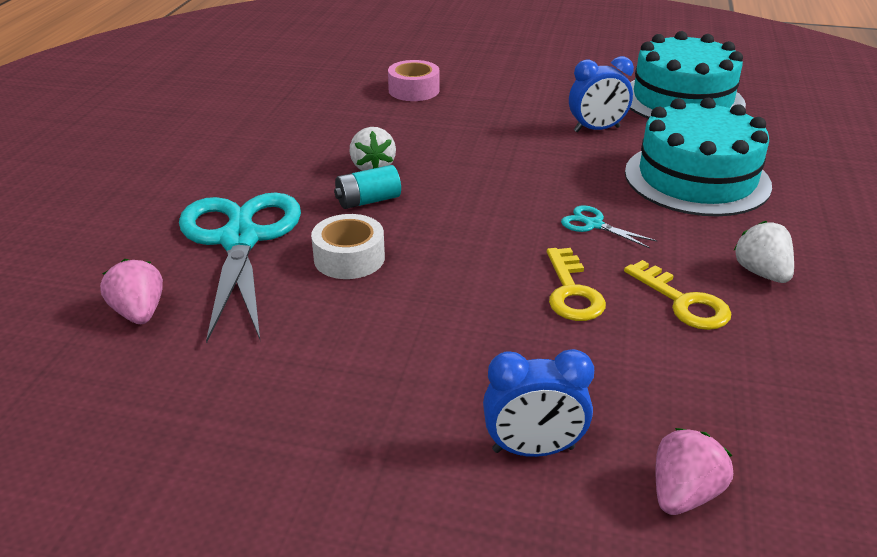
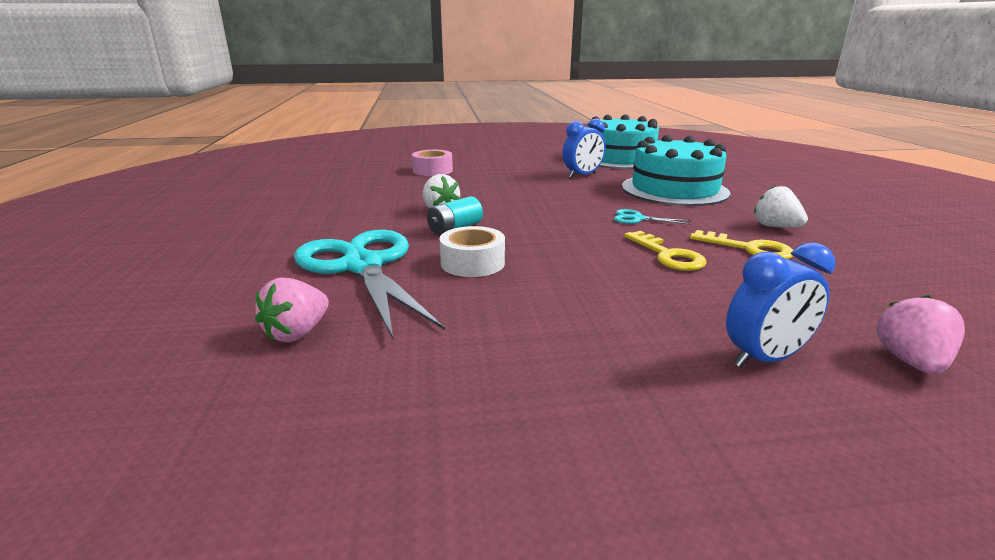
camera: 20 degrees left, 10 degrees down
(139, 313) = (297, 333): pink strawberry -> pink strawberry turned 105 degrees counterclockwise

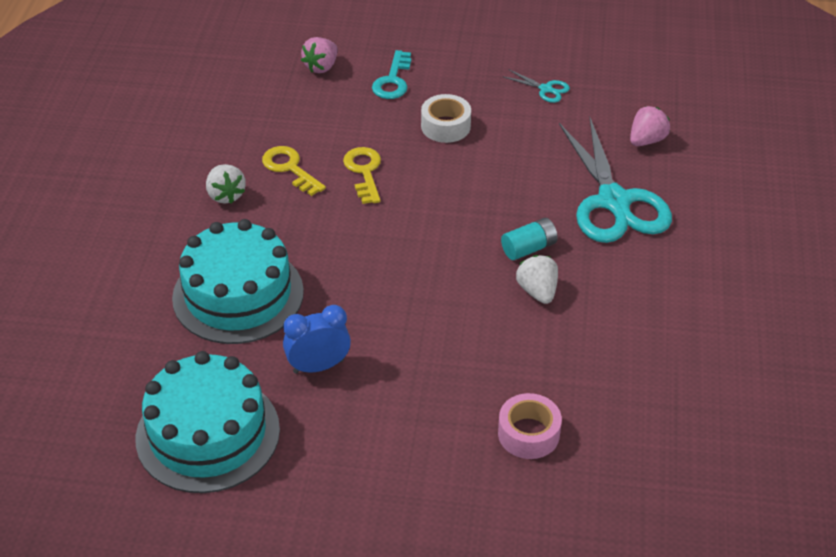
camera: 165 degrees left, 20 degrees up
(472, 263) = (525, 190): white tape -> white tape (445, 126)
(637, 219) = (340, 233): turquoise scissors -> turquoise scissors (545, 89)
(765, 358) = (393, 80): blue clock -> turquoise key

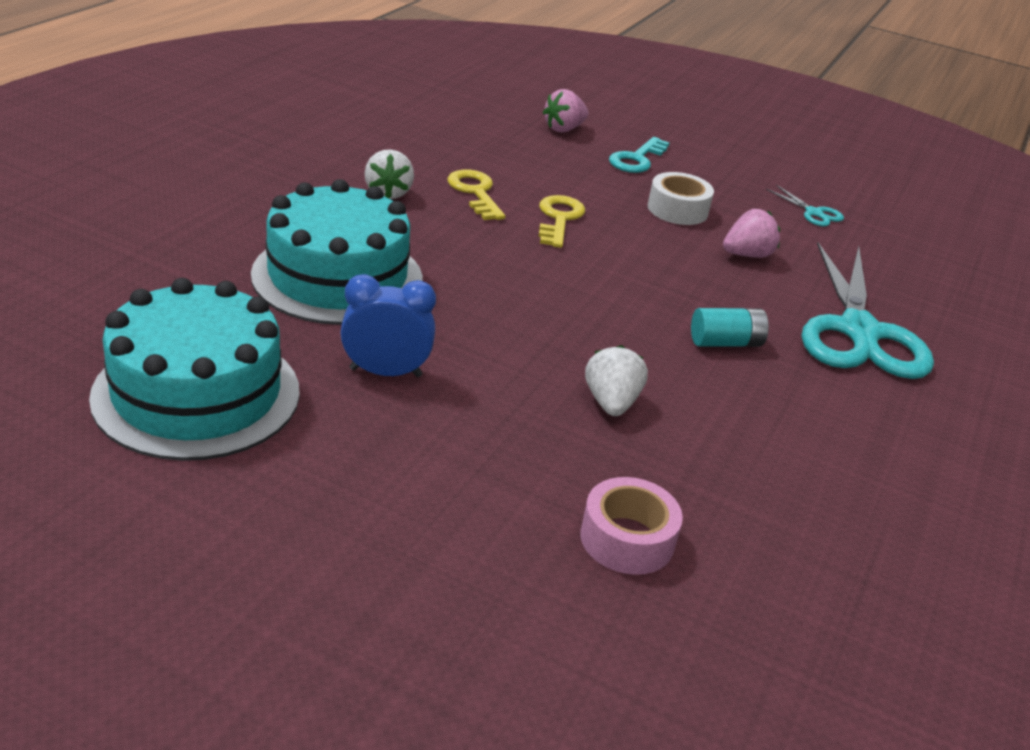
camera: 15 degrees right, 10 degrees down
(537, 291) = (716, 387): white strawberry -> white strawberry (611, 403)
(646, 140) = (924, 289): pink strawberry -> pink strawberry (747, 255)

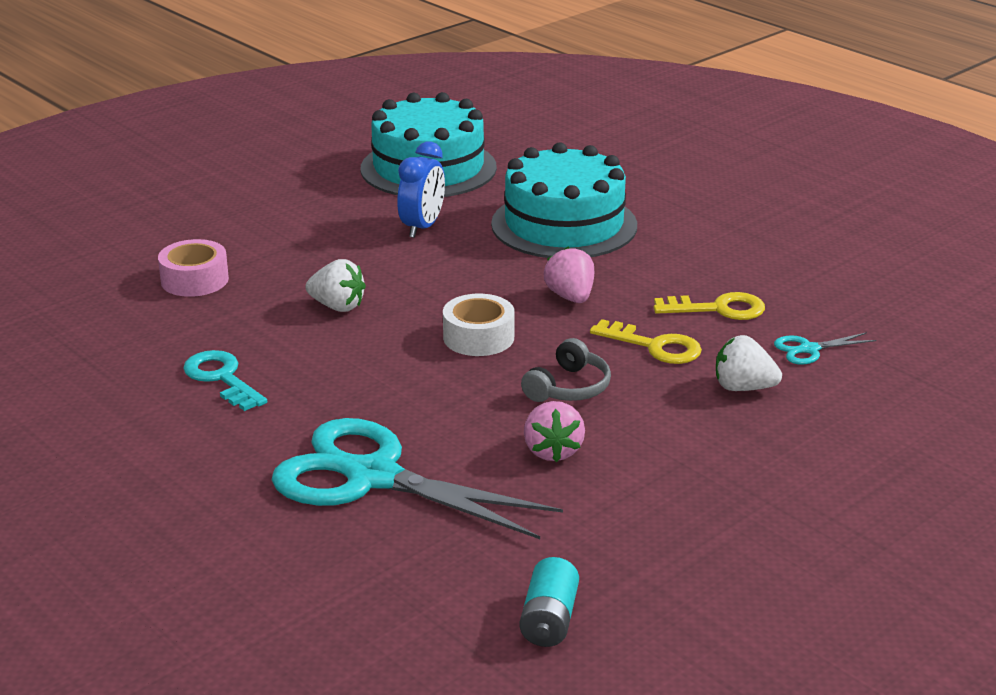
camera: 115 degrees right, 5 degrees down
(388, 193) = (718, 264): white strawberry -> white strawberry (743, 388)
(564, 129) = (906, 400): pink strawberry -> pink strawberry (570, 297)
(637, 159) = (816, 437): turquoise key -> turquoise key (221, 378)
(654, 254) = (569, 388): none -> grey headphones
(677, 209) = (670, 431): white tape -> white tape (478, 337)
(725, 343) = (392, 385): turquoise battery -> turquoise battery (549, 620)
(813, 213) = (652, 547): turquoise scissors -> turquoise scissors (809, 349)

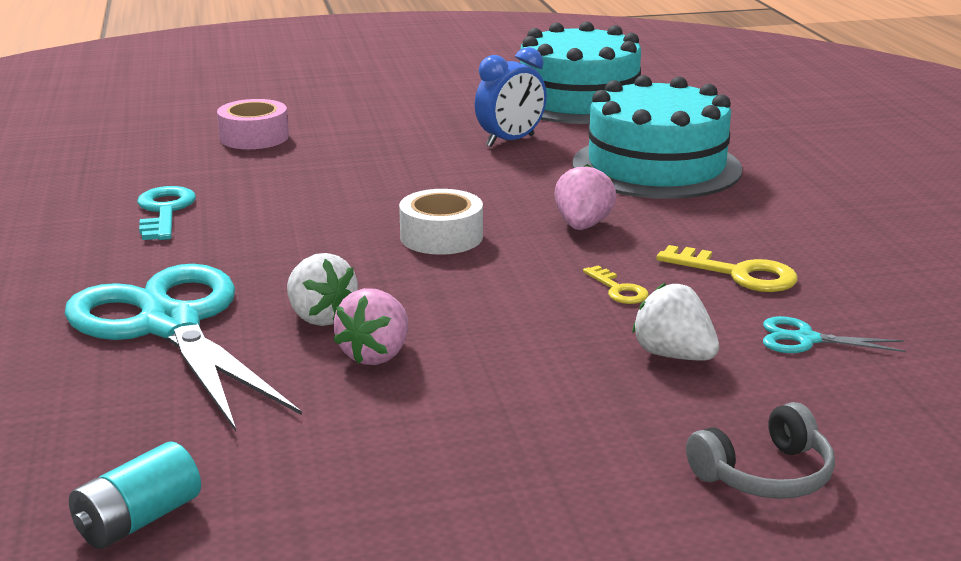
camera: 30 degrees right, 5 degrees down
(337, 306) = (345, 182): white strawberry -> white strawberry (320, 317)
(569, 388) = (473, 303): grey headphones -> grey headphones (765, 475)
(654, 346) = (618, 290): yellow key -> yellow key, size x0.60

